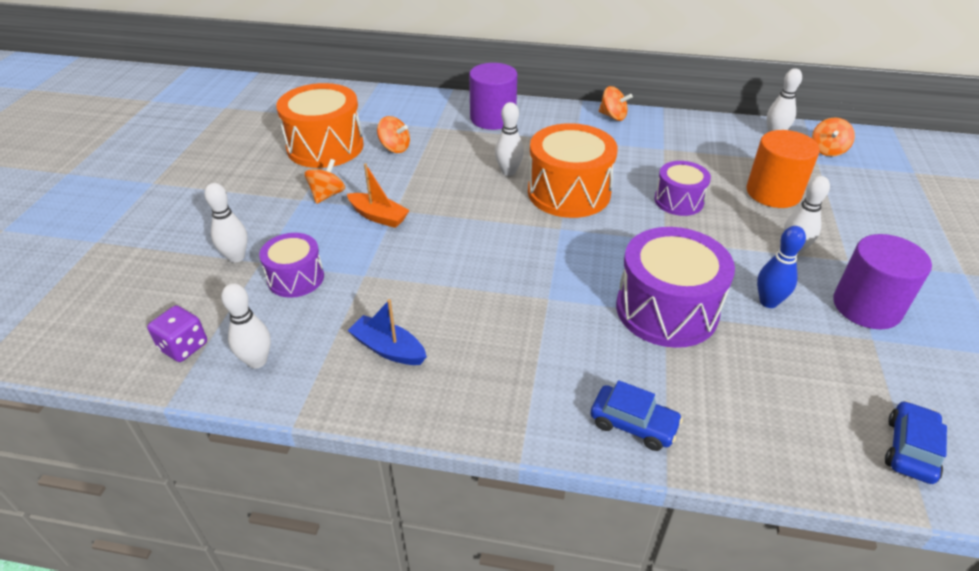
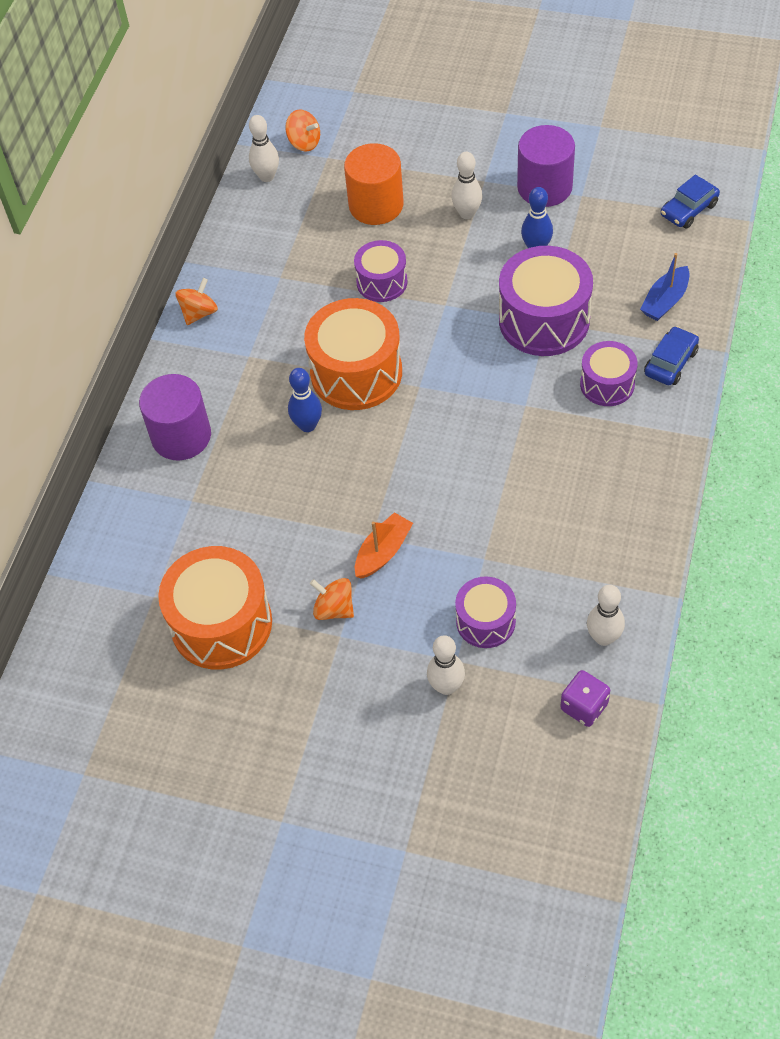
camera: 80 degrees left, 15 degrees up
(388, 349) = (589, 531): blue boat -> blue boat (665, 301)
(395, 148) = (236, 543): orange spinning top -> none
(508, 171) = (307, 425): white bowling pin -> blue bowling pin
(587, 363) = (607, 384): none -> purple drum
(910, 449) = (688, 210): blue car -> blue car turned 75 degrees counterclockwise

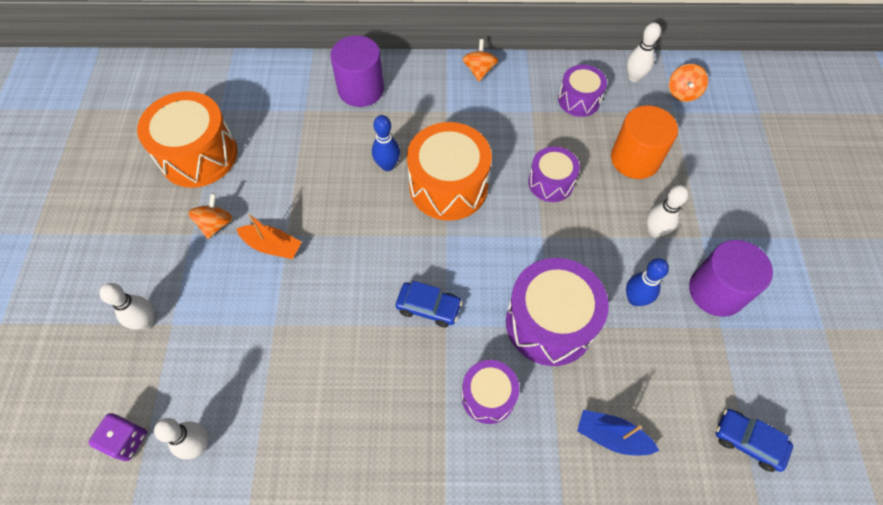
camera: 70 degrees right, 5 degrees up
(199, 313) = (479, 70): orange spinning top -> orange spinning top turned 105 degrees counterclockwise
(485, 621) = (210, 339): purple drum -> purple drum (579, 100)
(670, 362) = (532, 456): blue car -> blue car (428, 307)

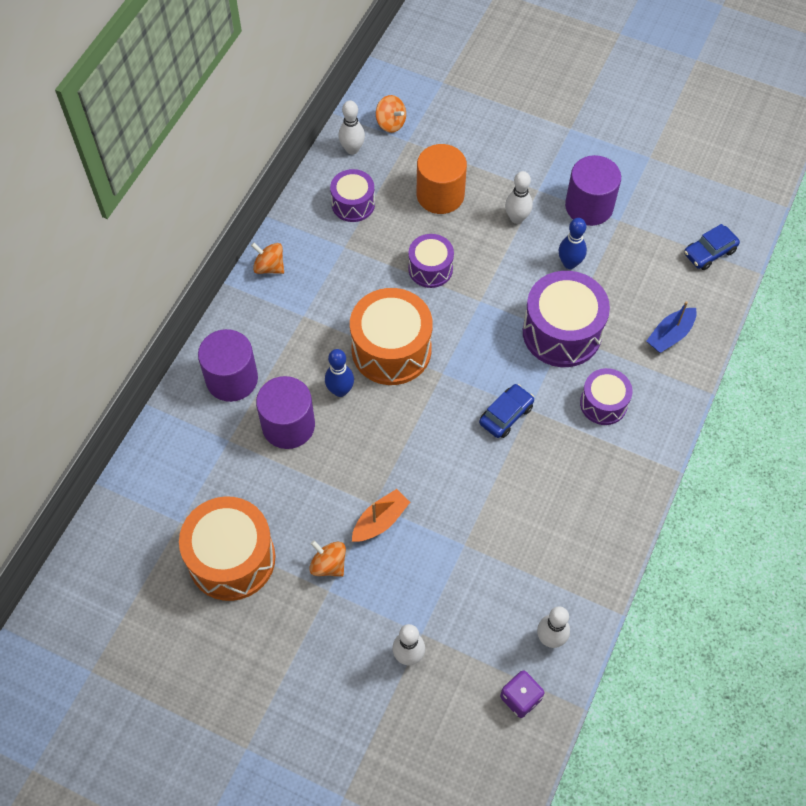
camera: 65 degrees left, 0 degrees up
(336, 143) = (288, 425): none -> purple cylinder

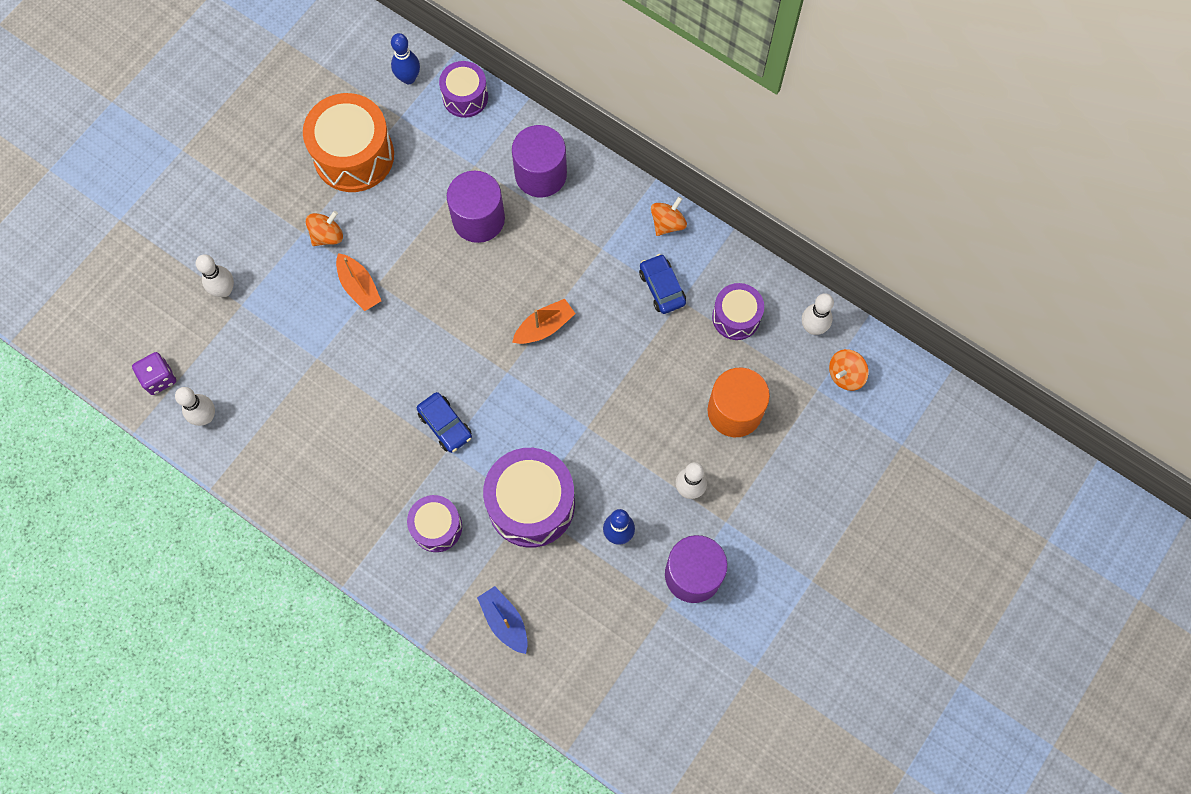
camera: 100 degrees right, 10 degrees up
(340, 390) = (507, 271): blue bowling pin -> blue bowling pin (408, 78)
(391, 350) = (544, 327): orange drum -> orange boat
(430, 269) = (637, 383): purple drum -> purple drum (465, 97)
(709, 252) = (605, 699): blue car -> blue car (662, 287)

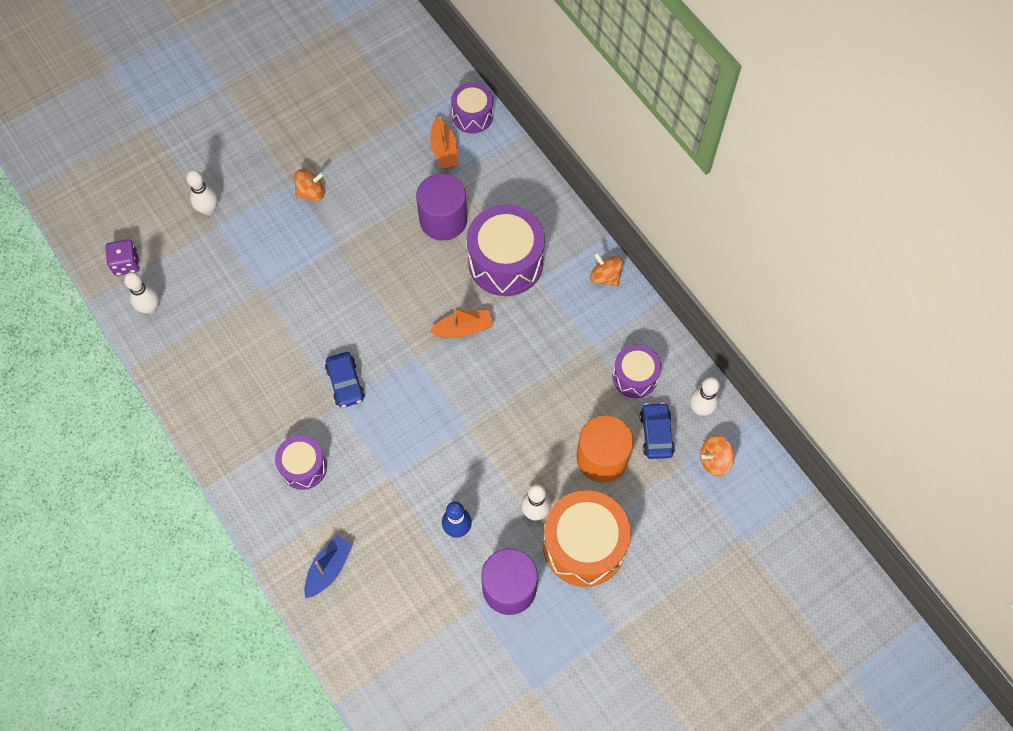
camera: 20 degrees right, 5 degrees down
(354, 155) = (360, 134): orange drum -> orange drum (584, 545)
(359, 287) = (320, 243): orange boat -> orange boat (444, 150)
(408, 78) = (431, 85): blue bowling pin -> none
(504, 621) = (328, 569): blue boat -> blue boat turned 45 degrees clockwise
(531, 504) = (392, 476): purple drum -> purple drum (505, 262)
(540, 174) = (511, 200): purple cylinder -> none
(662, 287) = (579, 329): blue car -> blue car (656, 434)
(667, 223) = (605, 276): orange spinning top -> orange spinning top turned 105 degrees counterclockwise

